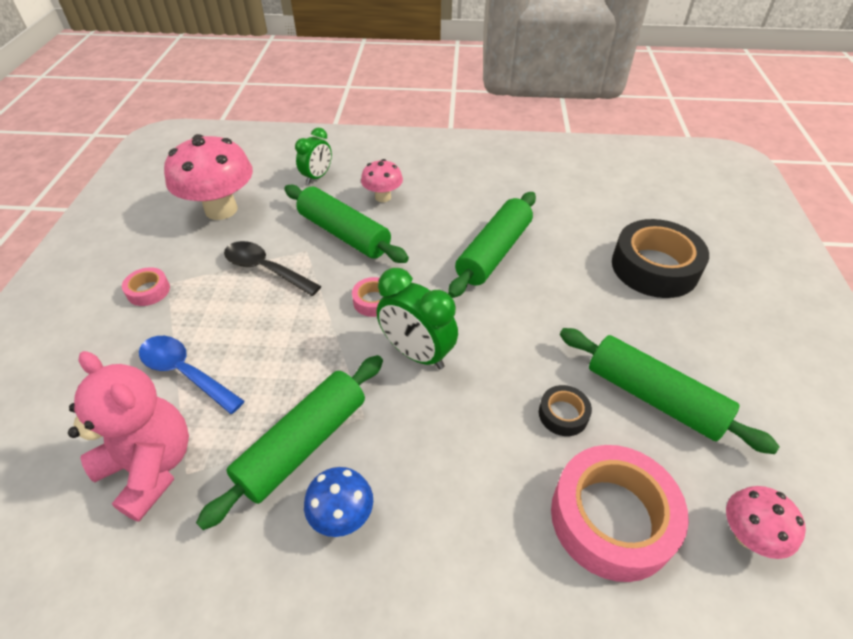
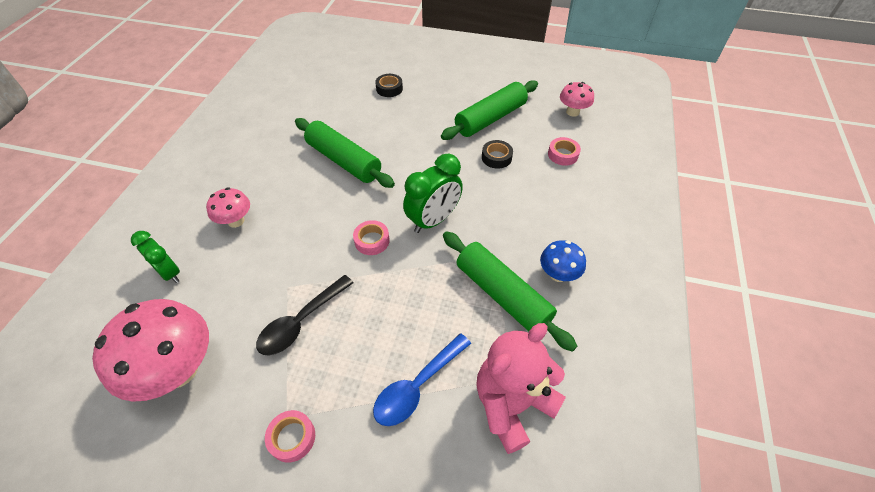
camera: 80 degrees left, 5 degrees up
(344, 234) = (276, 255): green rolling pin -> none
(611, 518) = (563, 155): pink tape -> pink tape, size x0.46
(654, 267) = (389, 89): black tape -> black tape, size x0.46

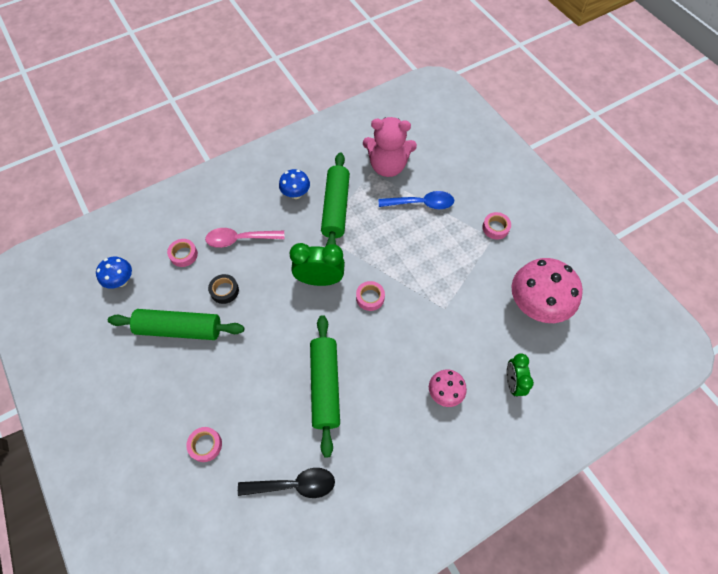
camera: 135 degrees left, 10 degrees up
(301, 322) = (452, 280): black spoon -> black spoon (294, 485)
(389, 89) = (205, 445): black tape -> pink tape
(542, 196) = (240, 239): none -> pink spoon
(572, 112) = (121, 281): pink mushroom -> blue mushroom

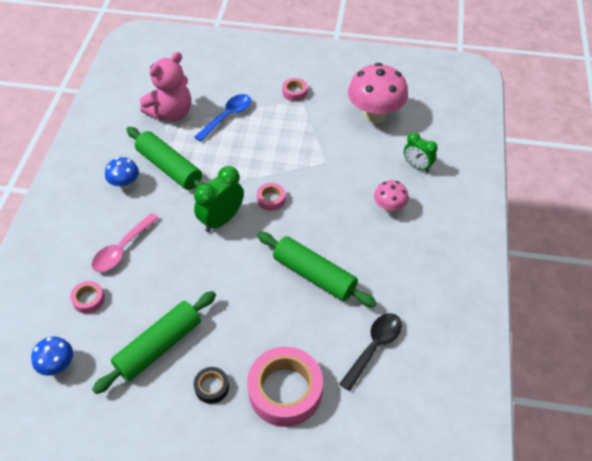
camera: 50 degrees left, 10 degrees down
(205, 445) = (285, 391): pink tape -> pink tape, size x2.15
(224, 291) = (159, 290): black tape -> black tape (212, 387)

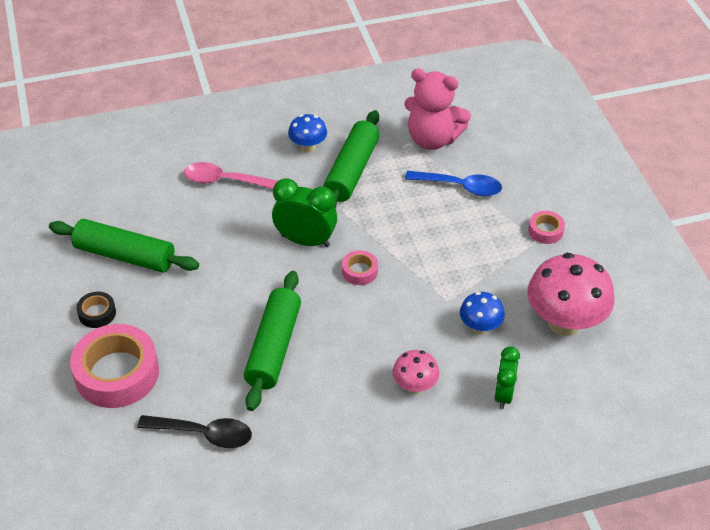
camera: 65 degrees right, 5 degrees down
(58, 365) = (74, 195): blue mushroom -> blue mushroom (480, 327)
(88, 299) = (154, 183): pink tape -> none

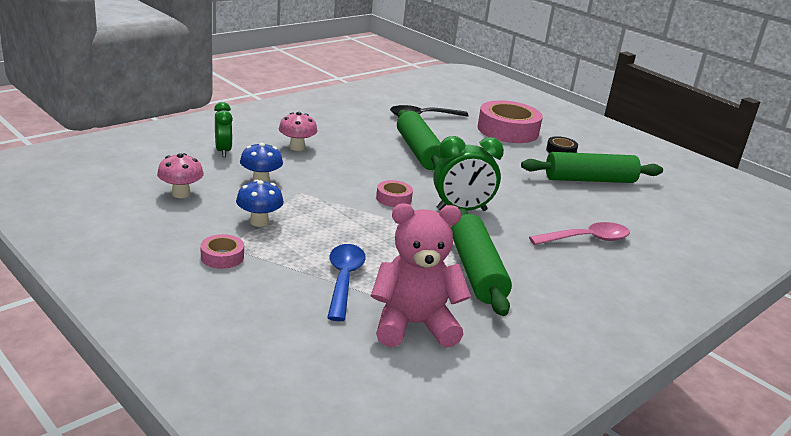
camera: 150 degrees right, 20 degrees down
(308, 147) = (546, 285): blue mushroom -> blue mushroom (259, 222)
(460, 187) = (343, 280): blue spoon -> blue spoon turned 105 degrees clockwise
(564, 322) = (181, 194): pink mushroom -> pink mushroom, size x0.52

